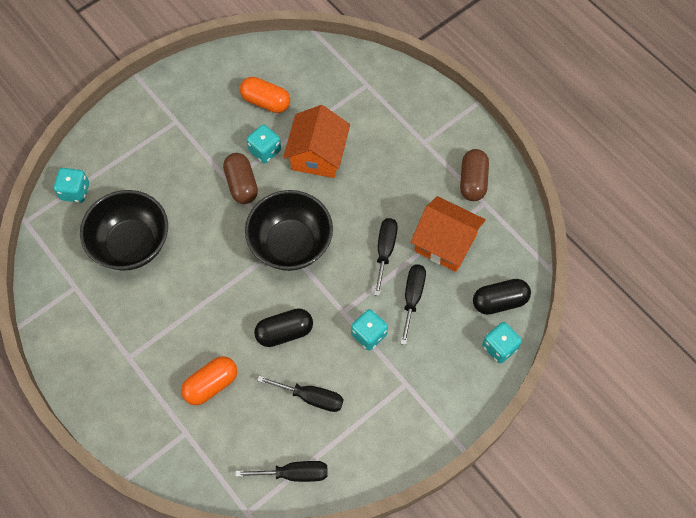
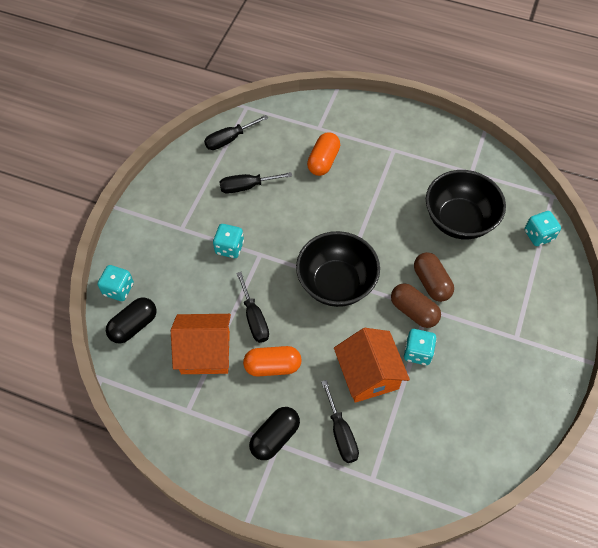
camera: 150 degrees right, 5 degrees down
(266, 102) = (454, 402): orange capsule -> orange capsule (272, 366)
(284, 332) = (295, 218): black capsule -> black capsule (275, 437)
(412, 298) = (210, 292): black screwdriver -> black screwdriver (341, 433)
(473, 181) = (208, 427): brown capsule -> brown capsule (431, 283)

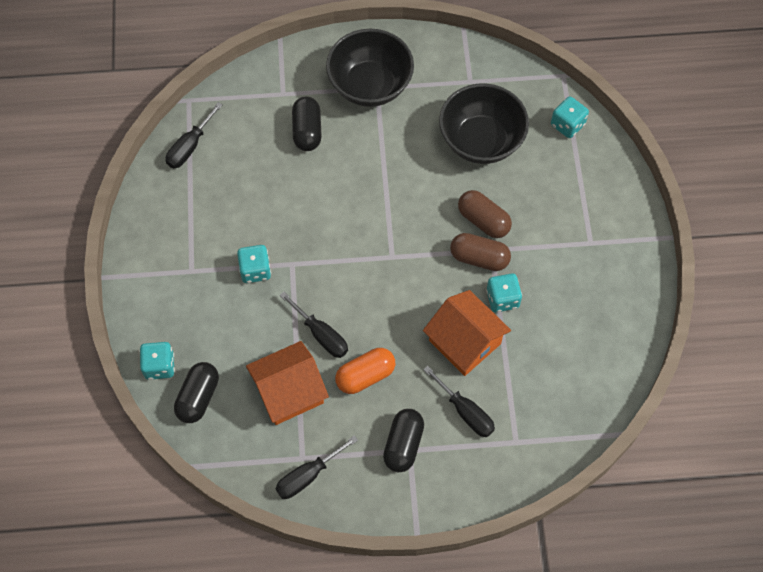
camera: 25 degrees left, 5 degrees up
(247, 186) = (238, 194): black screwdriver -> black screwdriver (308, 476)
(323, 161) = (307, 131): orange capsule -> black capsule
(336, 283) = (387, 262): black bowl -> black bowl (370, 85)

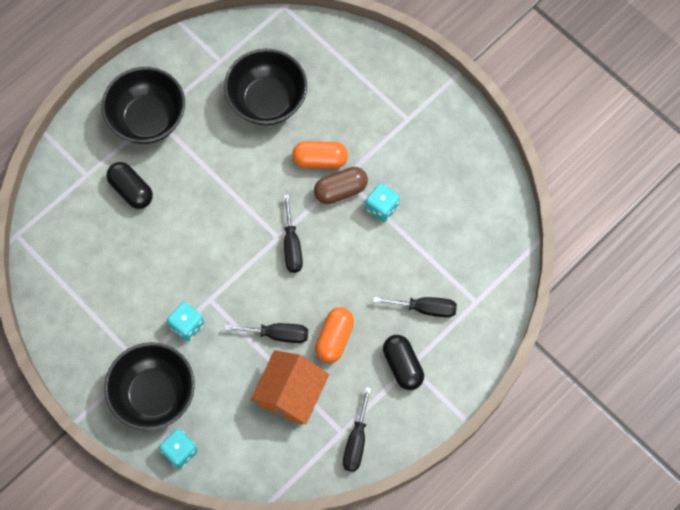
camera: 40 degrees left, 5 degrees up
(181, 304) = (154, 394): none -> black bowl
(189, 147) = (51, 271): black screwdriver -> black screwdriver (292, 245)
(198, 397) = (229, 450): black capsule -> none
(464, 342) = (382, 259): orange house -> none
(483, 220) = (320, 160): brown capsule -> orange capsule
(567, 125) = (319, 42): turquoise dice -> none

